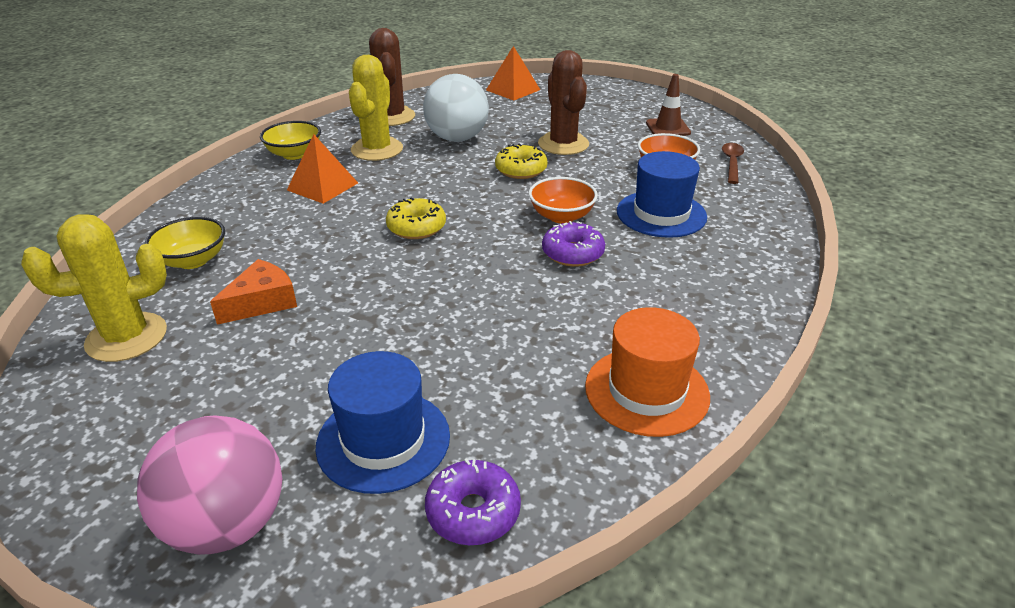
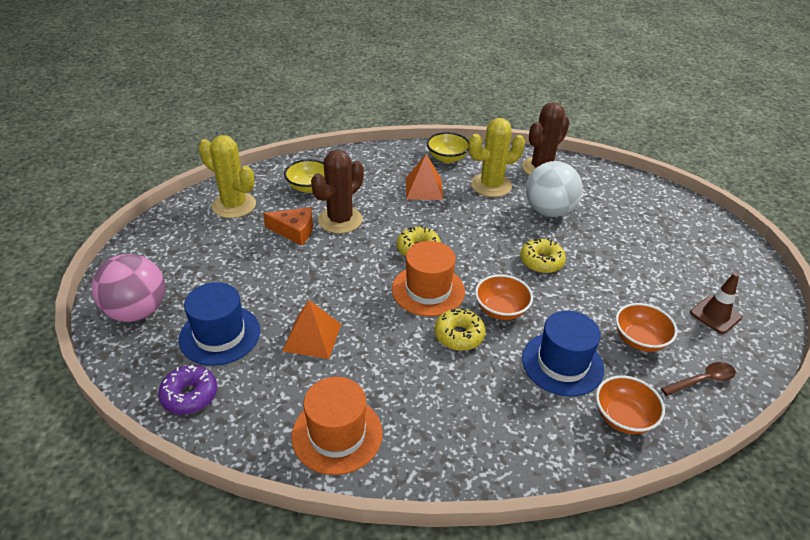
camera: 55 degrees right, 5 degrees up
(487, 246) = (428, 290): none -> orange hat
(513, 90) = (661, 201): orange pyramid -> orange pyramid (312, 337)
(563, 144) = (607, 266): brown cactus -> brown cactus (340, 220)
(572, 253) = (459, 335): purple donut -> yellow donut
(745, 212) = (623, 417): none -> orange bowl

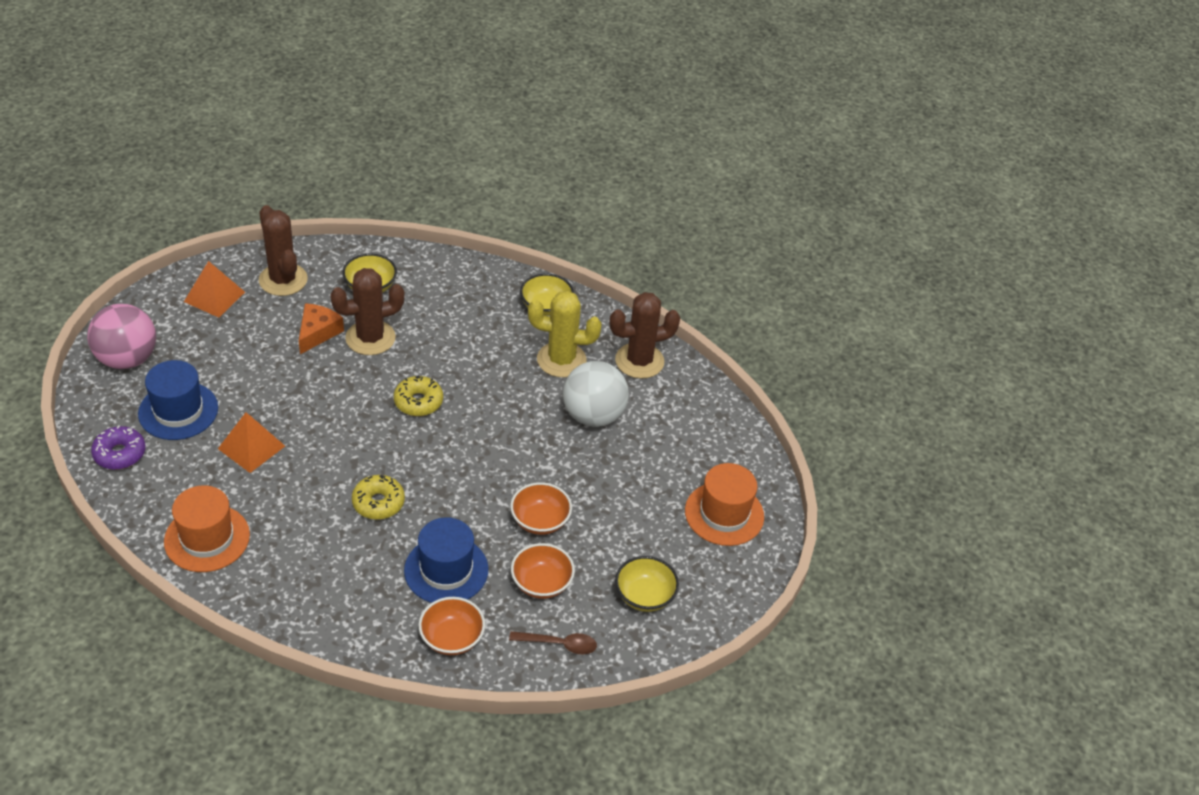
camera: 25 degrees right, 5 degrees up
(234, 205) = (283, 280): yellow cactus -> brown cactus
(294, 231) = (318, 332): orange cheese -> orange cheese turned 105 degrees counterclockwise
(424, 188) = (486, 335): orange pyramid -> orange pyramid (214, 297)
(428, 290) = (390, 447): orange hat -> orange hat (724, 514)
(501, 309) = (439, 496): orange bowl -> orange bowl (540, 521)
(541, 261) = (527, 466): yellow donut -> none
(715, 315) = (644, 596): brown traffic cone -> yellow bowl

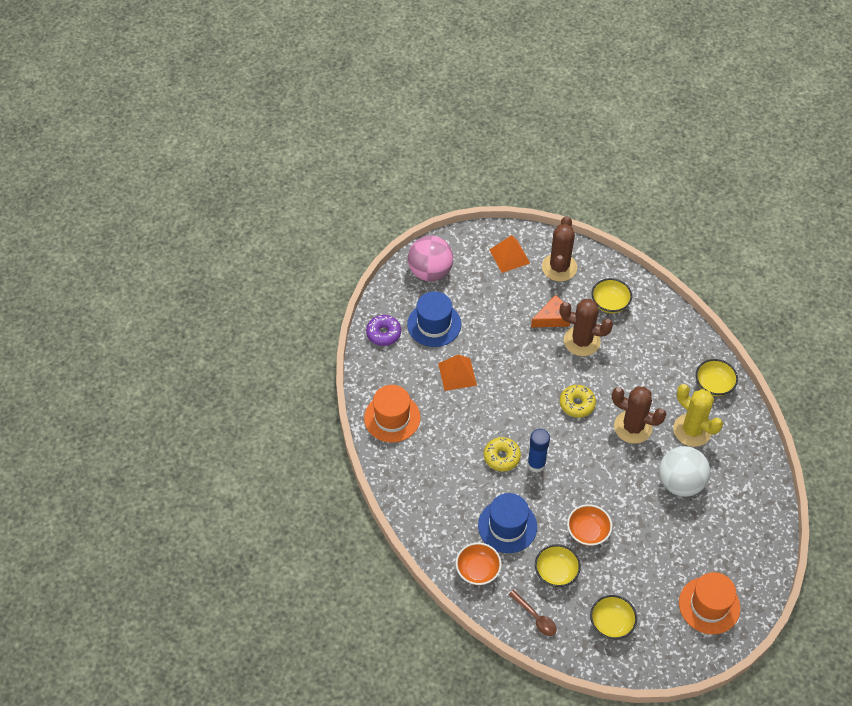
camera: 45 degrees right, 10 degrees up
(424, 487) = (536, 464): none -> blue glue stick
(541, 583) = (556, 572): orange bowl -> yellow bowl
(639, 361) = (744, 463): brown cactus -> brown cactus (633, 427)

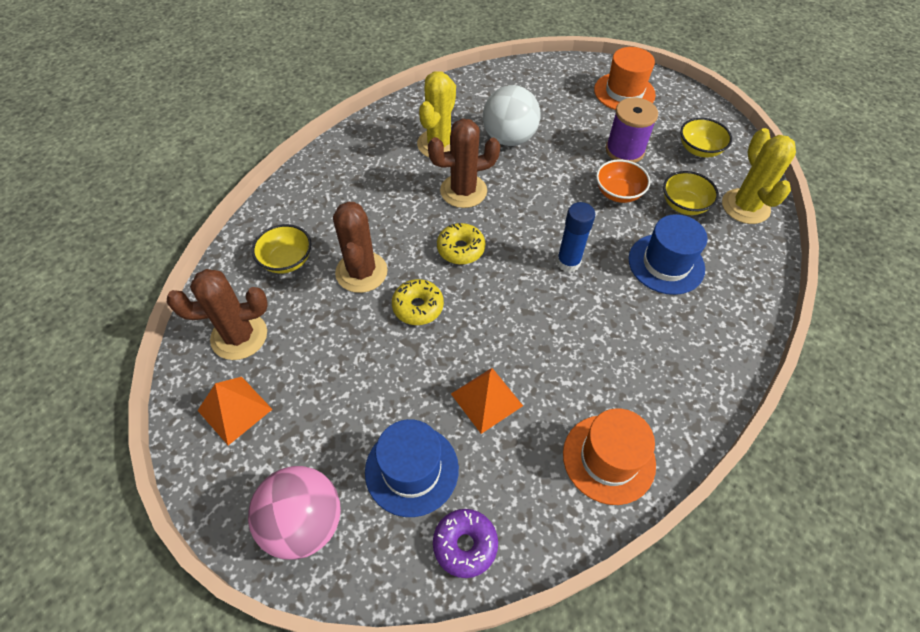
camera: 115 degrees left, 0 degrees up
(478, 570) = (740, 273): orange bowl -> none
(501, 457) = (582, 300): yellow donut -> yellow donut (418, 307)
(535, 617) = (745, 206): brown spoon -> yellow cactus
(552, 318) = (336, 315): orange cheese -> none
(633, 427) = (463, 191): brown cactus -> brown cactus turned 75 degrees clockwise
(633, 563) = (624, 150): none -> purple spool
(713, 385) = (370, 141): yellow bowl -> none

